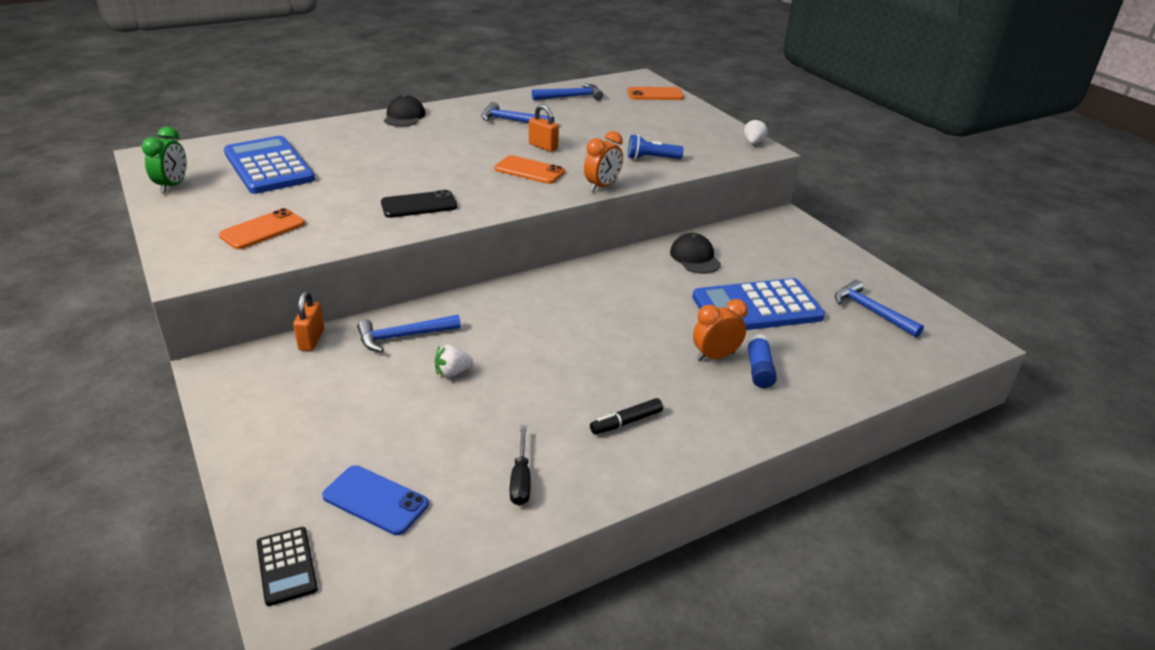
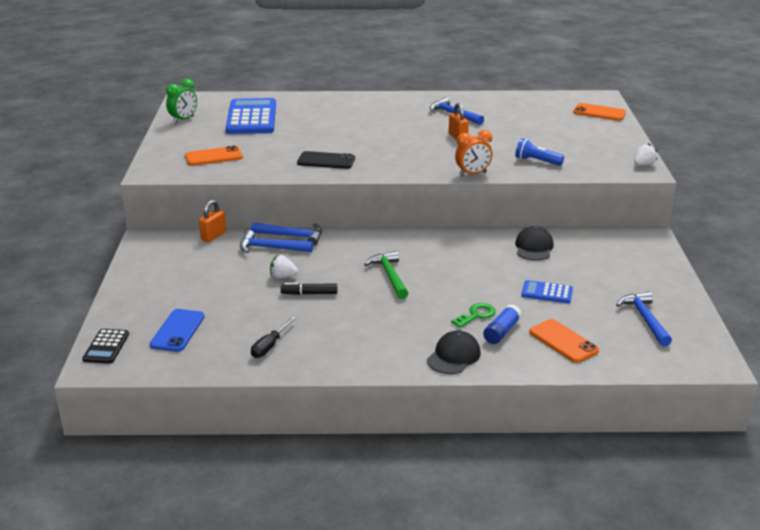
camera: 30 degrees right, 5 degrees down
(375, 500) = (177, 331): blue phone -> blue phone turned 45 degrees clockwise
(404, 116) = (375, 98): black cap -> black cap (453, 356)
(529, 170) = (428, 152): orange phone -> orange phone (563, 341)
(571, 97) = (522, 104): blue hammer -> blue hammer (292, 236)
(579, 334) = (389, 276): none -> green hammer
(626, 422) = (369, 335): black marker -> black marker (309, 293)
(715, 356) = (476, 315): orange clock -> green key
(757, 307) = (547, 292): blue calculator -> blue calculator, size x0.48

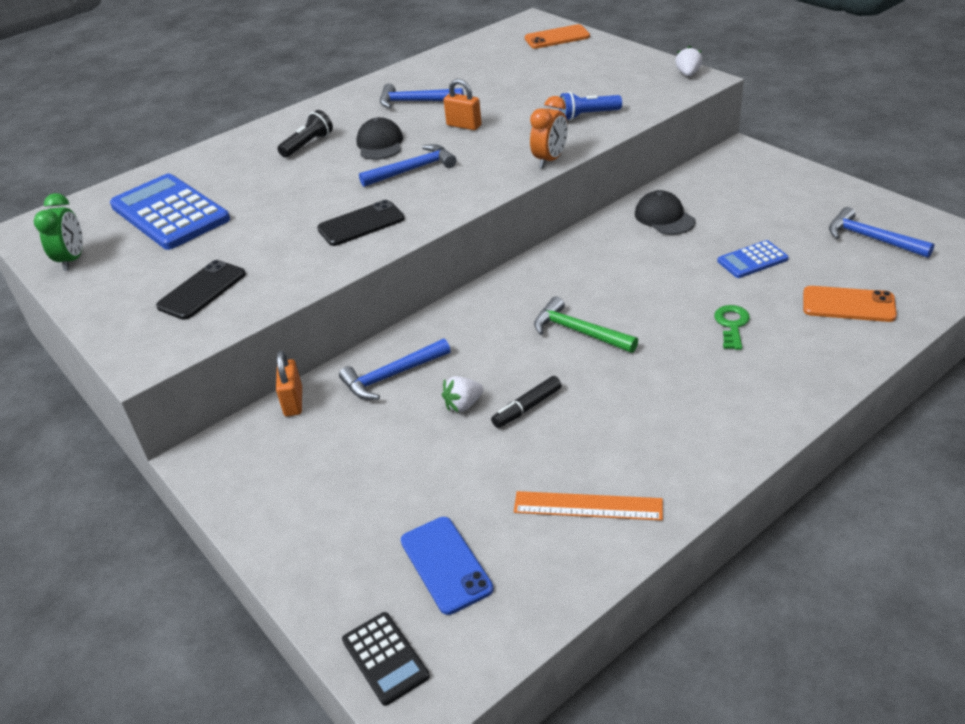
camera: 35 degrees left, 10 degrees up
(214, 157) = (202, 290): orange phone -> black phone
(270, 346) = (588, 506): black screwdriver -> orange ruler
(292, 236) = (394, 345): blue hammer -> blue hammer (413, 169)
(363, 113) = (308, 144): none -> black flashlight
(453, 356) = (786, 387): black cap -> black cap (380, 144)
(502, 332) = (782, 329): blue glue stick -> none

